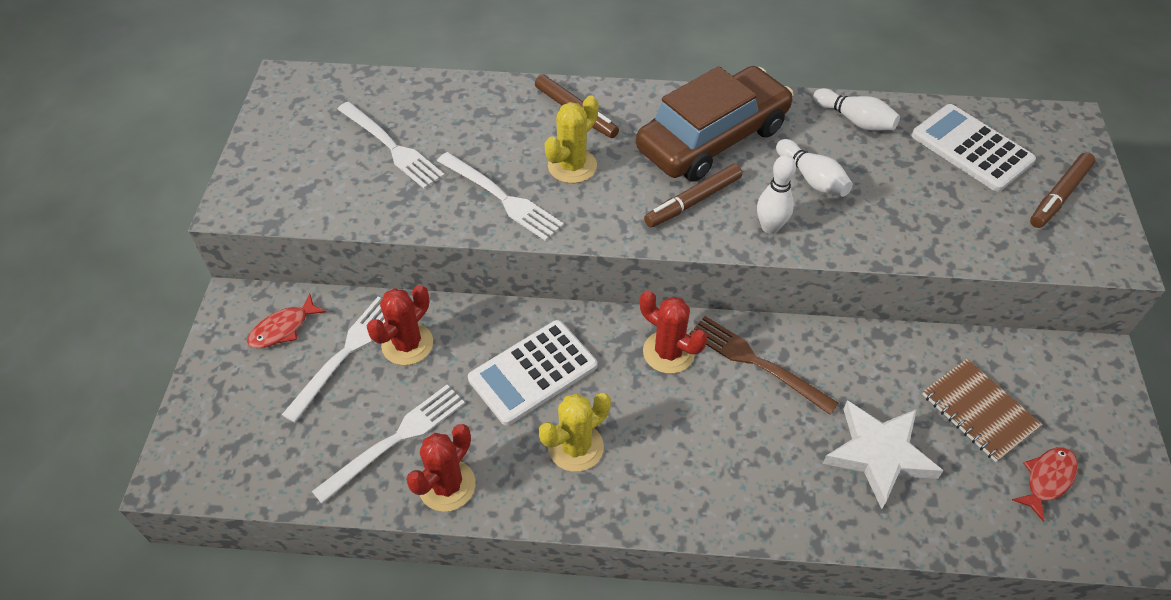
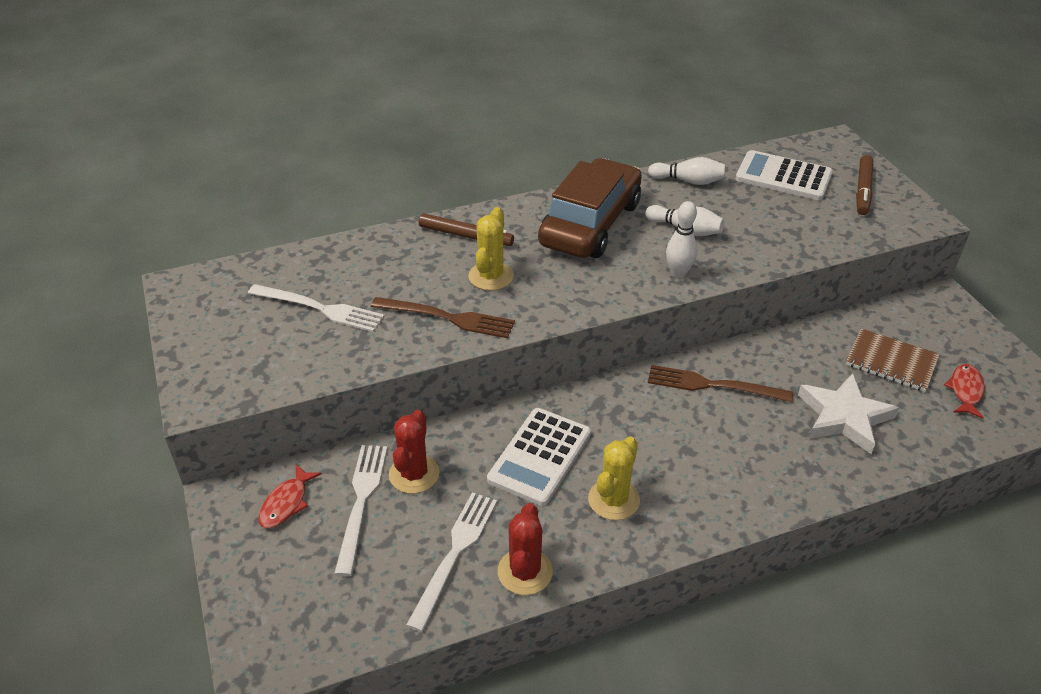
camera: 25 degrees left, 10 degrees down
(502, 198) = (448, 318): white fork -> brown fork
(668, 352) = (640, 402): red cactus -> none
(693, 201) = (606, 273): brown marker -> none

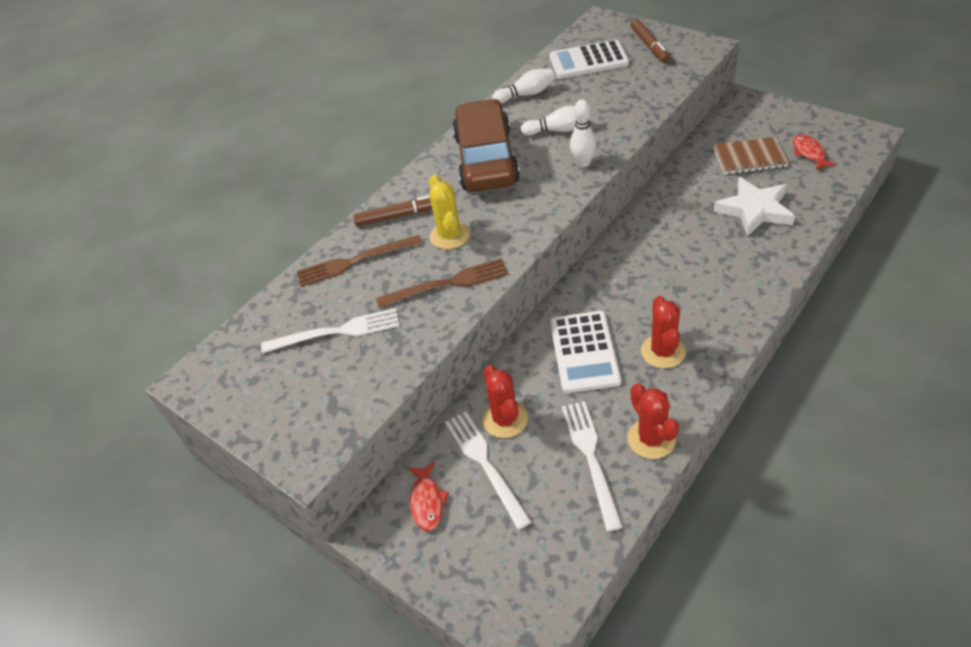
camera: 25 degrees left, 5 degrees up
(613, 500) = (663, 351): yellow cactus -> red cactus
(712, 385) = (653, 235): brown fork -> brown fork (354, 261)

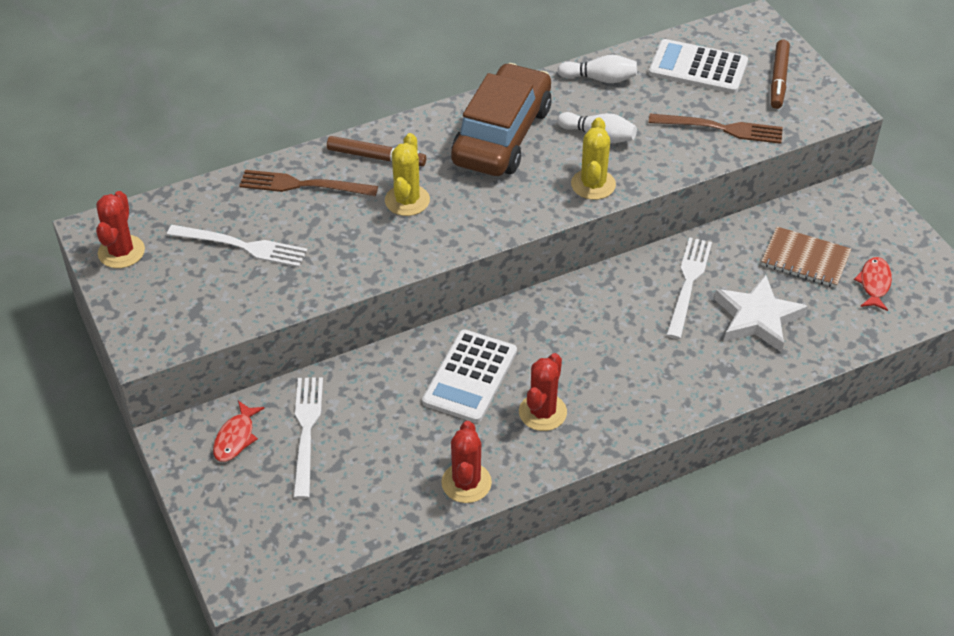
camera: 20 degrees right, 0 degrees up
(448, 283) = (370, 248): brown fork -> brown fork (721, 128)
(505, 419) = (352, 402): red cactus -> red cactus (121, 252)
(583, 163) = (593, 184): white bowling pin -> yellow cactus
(591, 457) = (400, 472): white fork -> white fork (688, 283)

